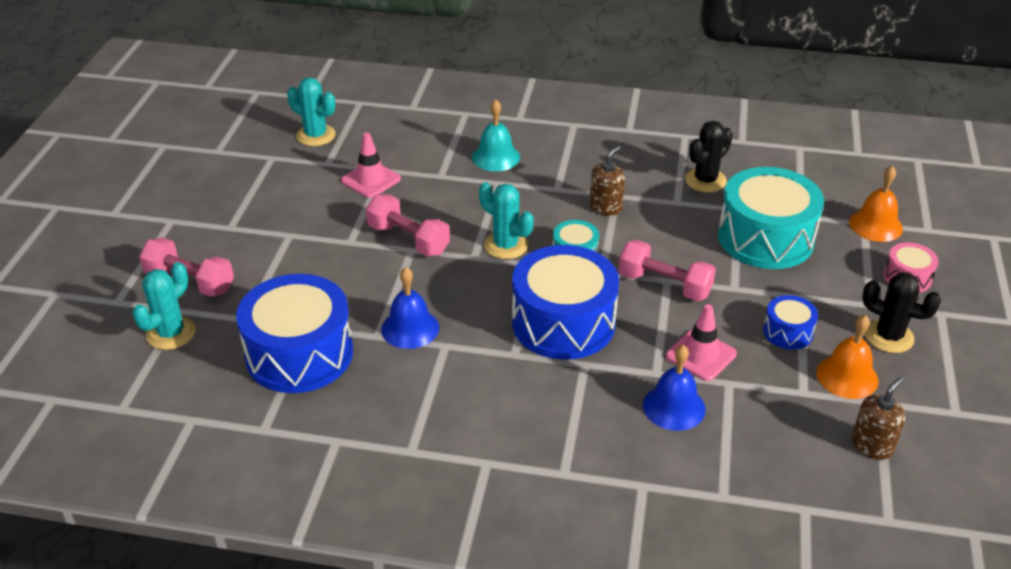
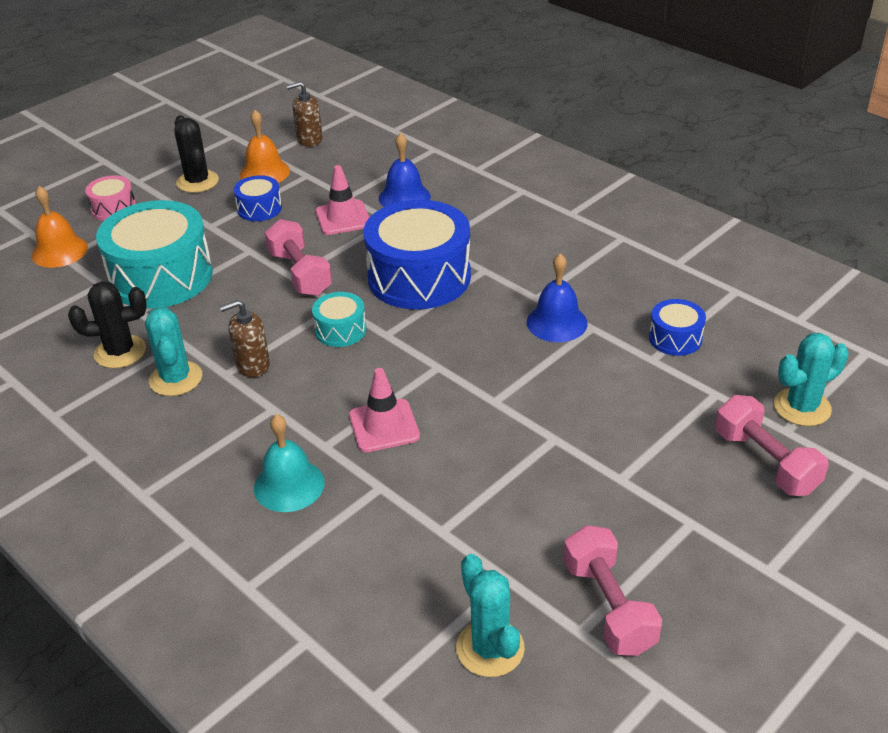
camera: 145 degrees left, 0 degrees up
(299, 354) = (675, 338): blue drum -> blue drum, size x0.47
(371, 180) = (469, 520): pink traffic cone -> pink traffic cone (384, 426)
(408, 239) = (488, 413): pink dumbbell -> pink dumbbell (608, 606)
(506, 245) = (395, 365): turquoise cactus -> turquoise cactus (176, 379)

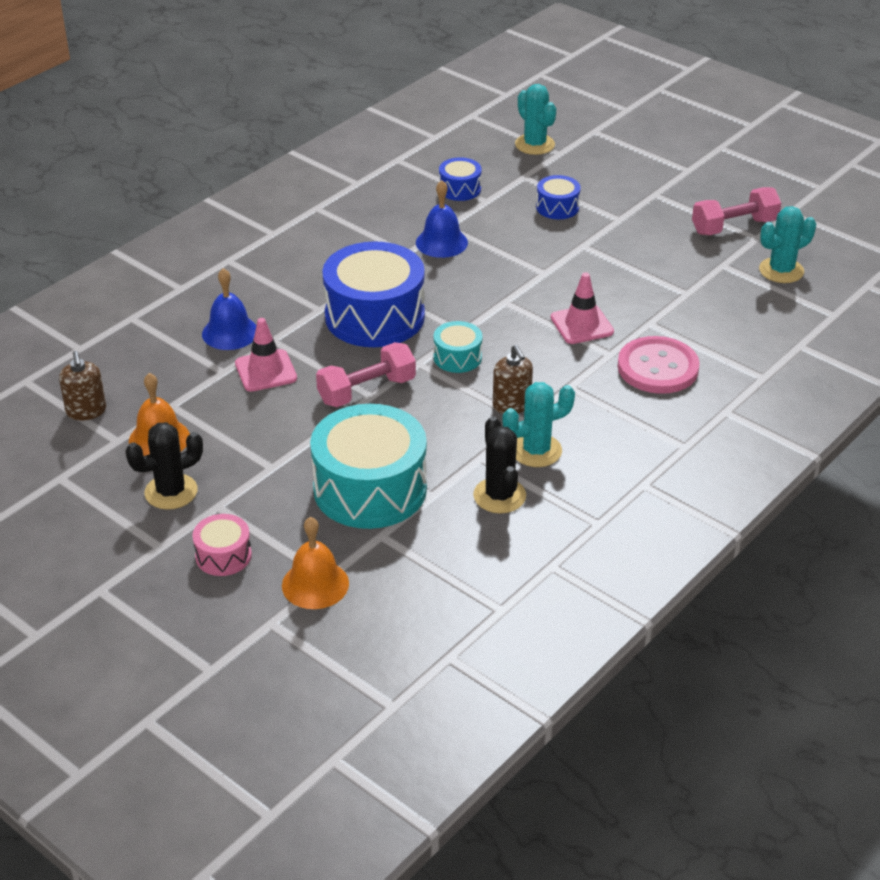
camera: 95 degrees left, 0 degrees up
(259, 208) = (239, 433): blue drum -> blue drum (557, 207)
(289, 485) = (657, 367): turquoise bell -> pink button
(765, 462) = (592, 163): pink dumbbell -> none

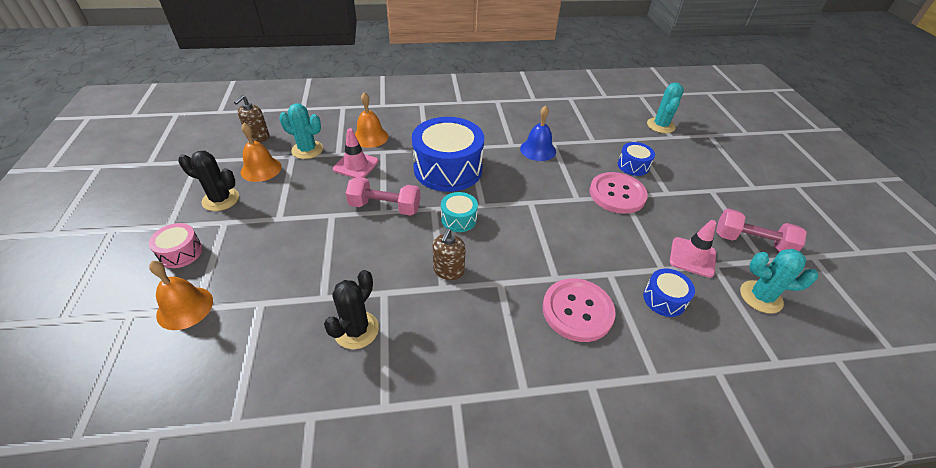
camera: 40 degrees right, 5 degrees up
(230, 332) = (370, 137): blue bell -> orange bell
(370, 489) = (300, 267): turquoise drum -> none
(460, 189) = (585, 128): blue drum -> blue drum (664, 299)
(536, 451) = (421, 314): turquoise cactus -> turquoise cactus (307, 150)
(575, 246) = (617, 194): none -> pink button
(582, 325) = (560, 246): pink traffic cone -> pink traffic cone (692, 257)

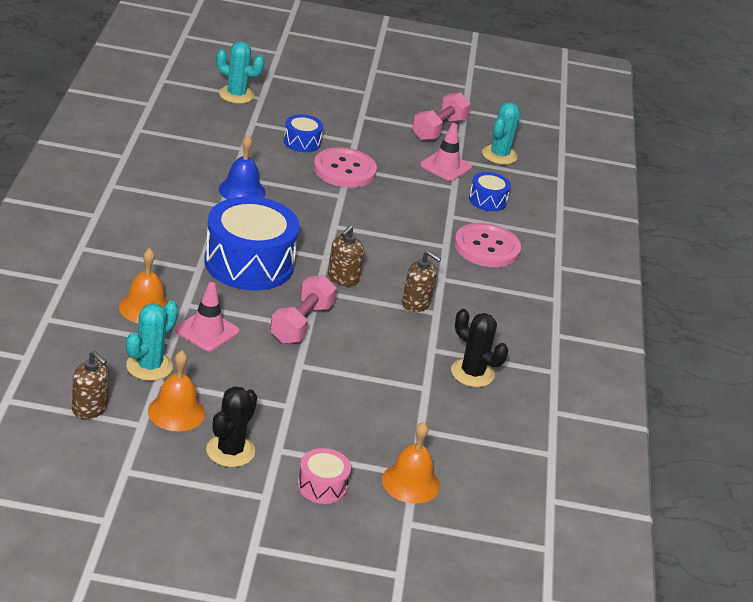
camera: 80 degrees left, 10 degrees down
(458, 219) = (343, 278): turquoise drum -> brown soap dispenser

